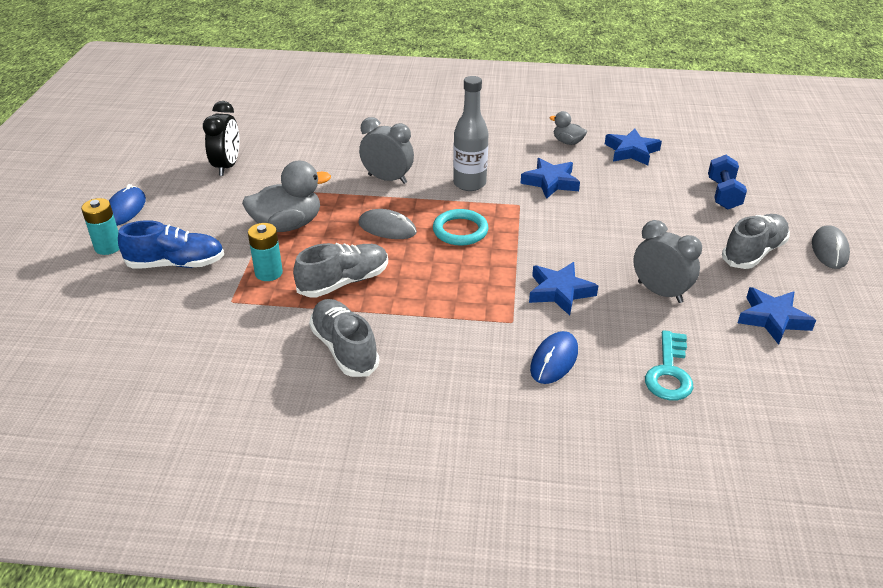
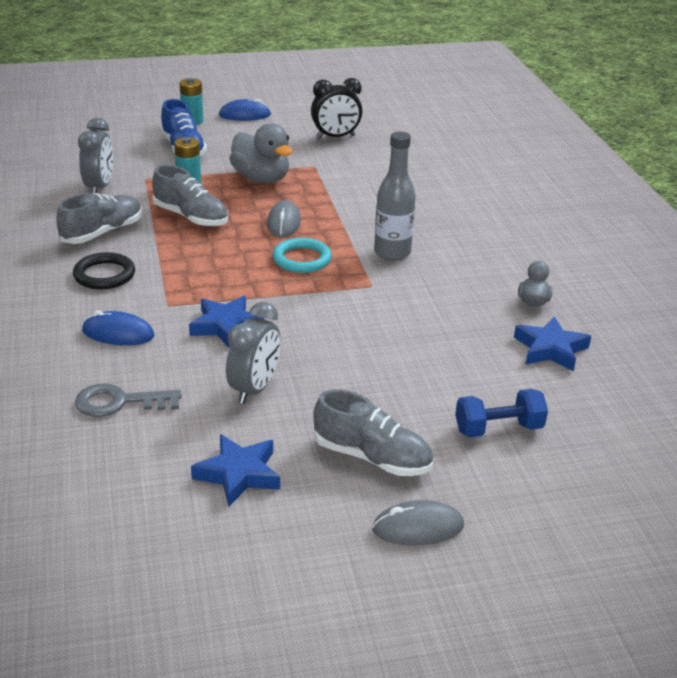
camera: 70 degrees right, 5 degrees down
(387, 179) = (368, 209): grey clock -> grey clock (99, 187)
(437, 357) = (104, 275): none -> black ring
(550, 182) = (432, 300): blue star -> none
(669, 372) = (119, 402): turquoise key -> grey key

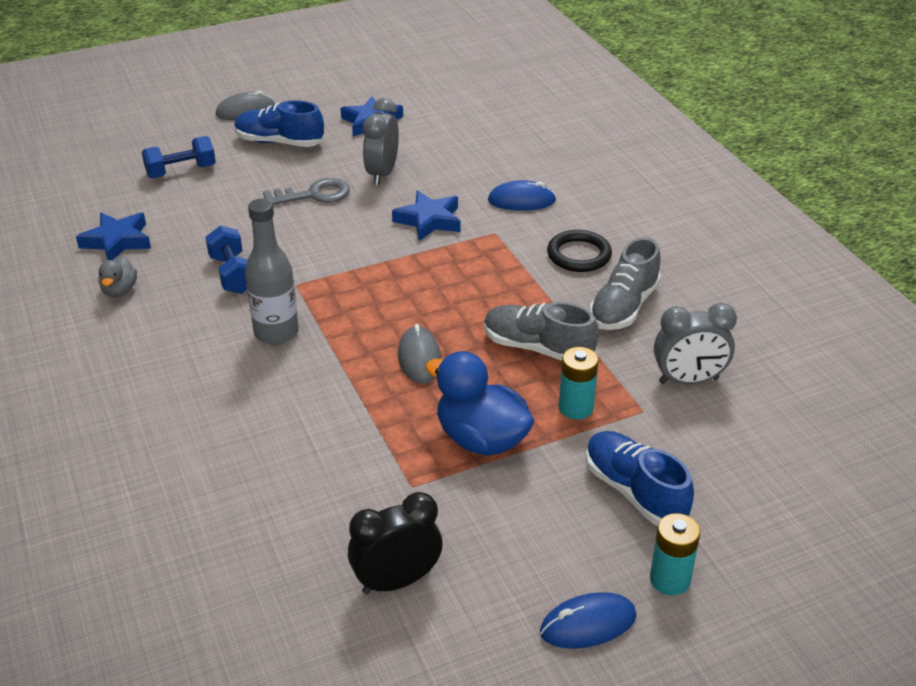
camera: 170 degrees right, 5 degrees up
(99, 187) = (688, 380): grey clock -> grey clock turned 90 degrees counterclockwise
(119, 402) = (482, 151): grey key -> grey key (314, 195)
(261, 179) = (481, 439): grey duck -> blue duck
(302, 259) = (380, 306): turquoise ring -> none
(372, 457) = (279, 142): grey shoe -> blue shoe
(429, 301) = (233, 274): none -> blue dumbbell

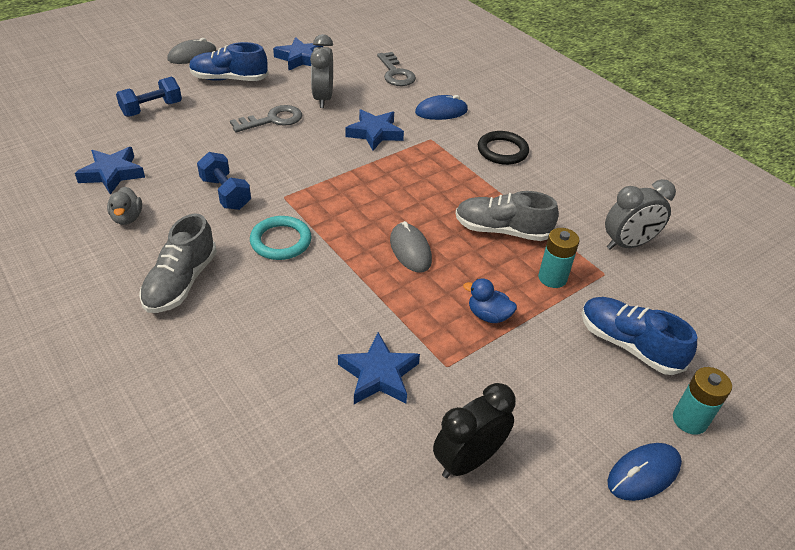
camera: 15 degrees left, 5 degrees up
(276, 333) = (281, 241): grey bottle -> turquoise ring
(333, 484) = (379, 374): none -> blue star
(481, 439) = (488, 315): blue duck -> blue duck, size x0.53
(483, 149) = (396, 73): none -> grey key
(624, 307) = (553, 189): grey shoe -> grey shoe (181, 282)

